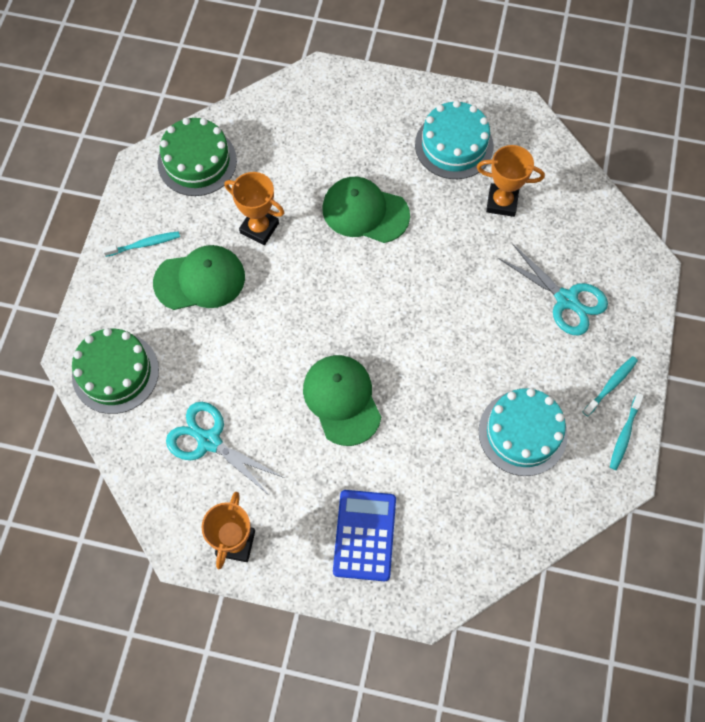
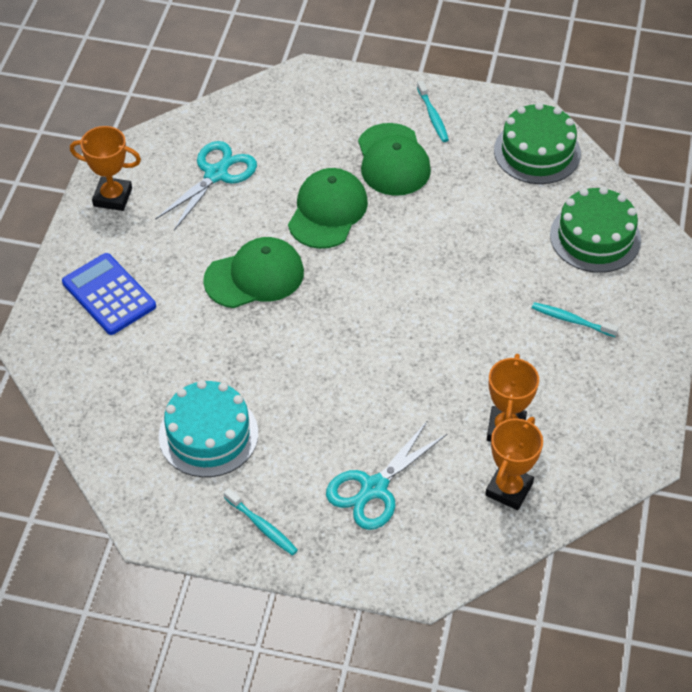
camera: 90 degrees right, 15 degrees down
(115, 372) = (290, 104): green cake -> green cake (595, 237)
(259, 228) = (457, 205): orange trophy -> orange trophy (509, 489)
(364, 535) = (109, 294): blue calculator -> blue calculator turned 135 degrees counterclockwise
(365, 212) = (483, 296): green cap -> green cap (327, 211)
(454, 145) = (584, 383): turquoise cake -> none
(624, 434) = (200, 535): turquoise toothbrush -> turquoise toothbrush (571, 320)

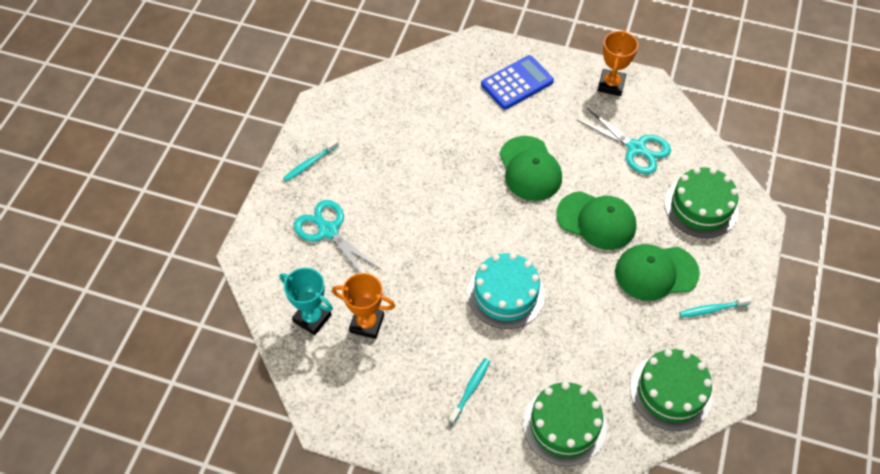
camera: 95 degrees right, 5 degrees up
(208, 434) = (388, 136): turquoise cake -> turquoise cake (505, 294)
(298, 120) = (701, 207): none -> green cake
(509, 489) = (312, 318): orange trophy -> turquoise trophy

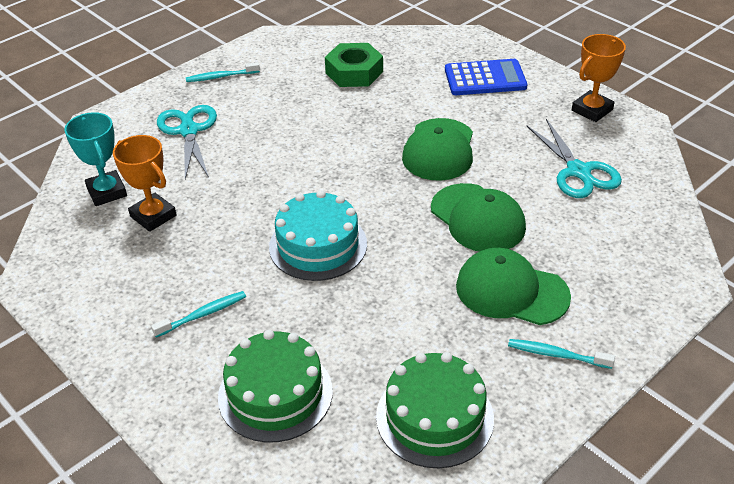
camera: 30 degrees right, 15 degrees down
(414, 116) = (354, 72): none -> green nut
(701, 207) = (619, 250): green cake -> none

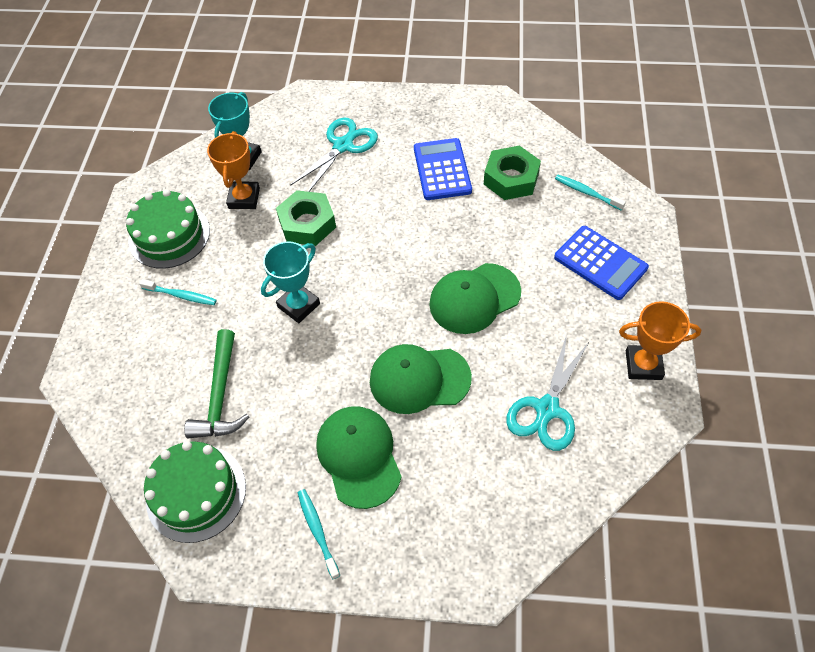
camera: 50 degrees right, 15 degrees up
(221, 77) = (419, 113): turquoise toothbrush -> turquoise toothbrush (587, 193)
(239, 194) = (307, 224): none -> green nut
(275, 394) = (146, 387): green cake -> green cake (169, 235)
(295, 97) = (442, 170): none -> blue calculator
(318, 245) = (298, 305): turquoise cake -> turquoise trophy
(349, 345) = (220, 395): none -> green hammer
(477, 218) = (419, 379): green cap -> green cap turned 75 degrees clockwise

